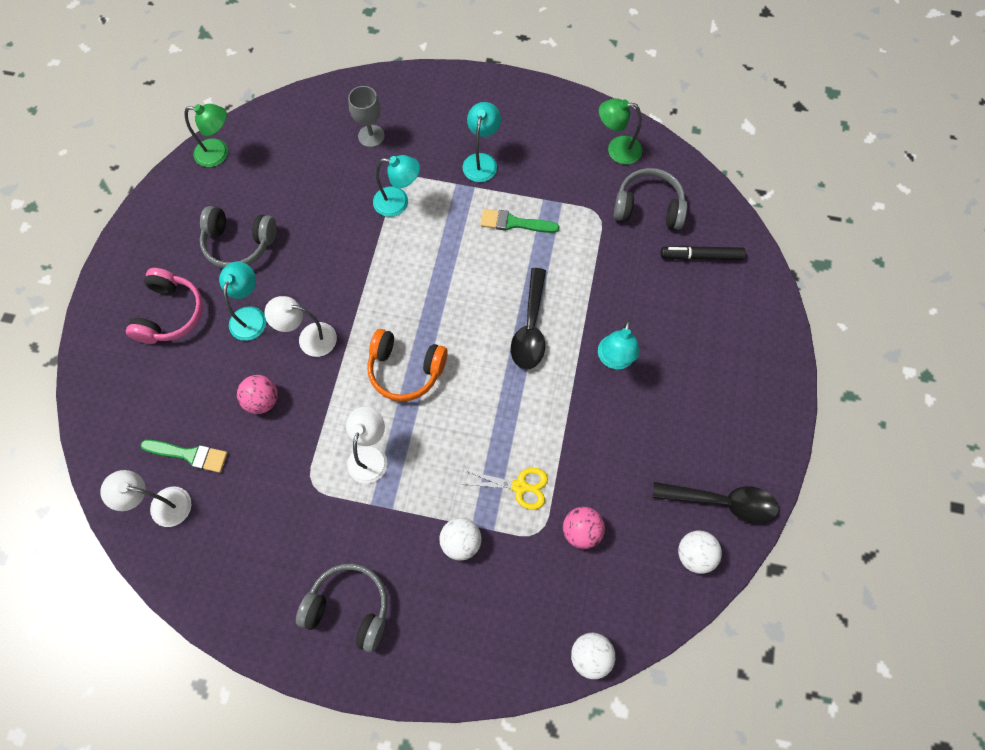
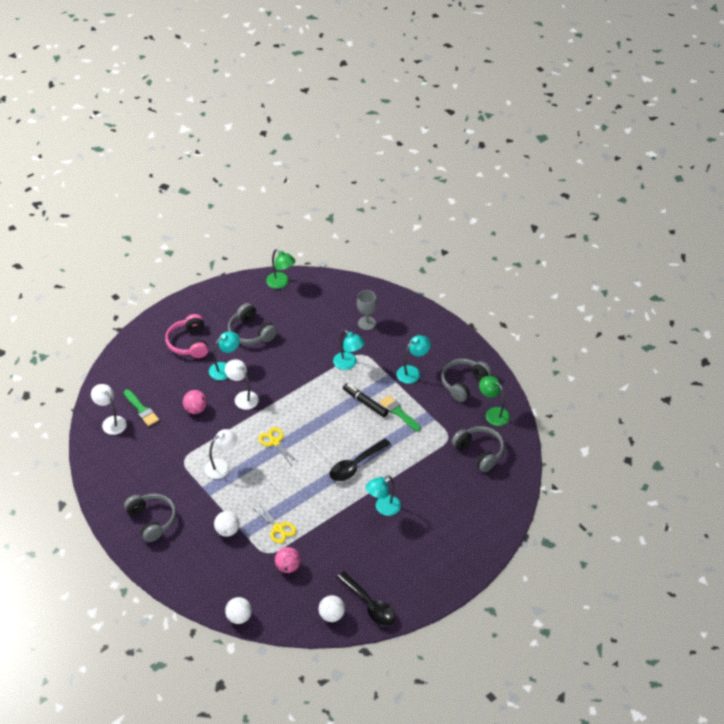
camera: 40 degrees right, 20 degrees down
(170, 314) = (189, 343): pink headphones -> pink headphones turned 120 degrees clockwise
(405, 370) = (275, 442): orange headphones -> yellow scissors
(550, 136) = (463, 383): none -> grey headphones
(701, 256) = (483, 494): black marker -> black marker (365, 403)

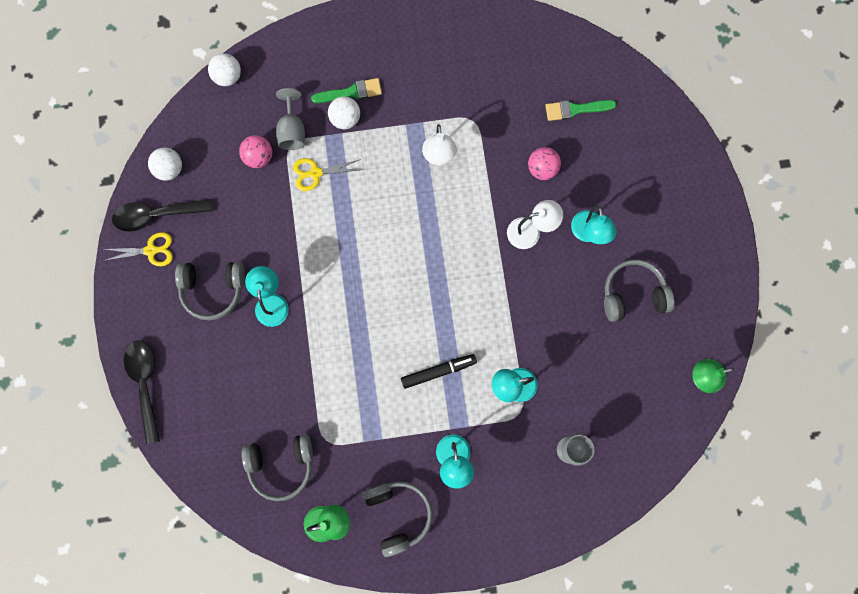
camera: 120 degrees right, 30 degrees up
(111, 422) = (575, 68): white lamp -> none
(152, 520) = (407, 49): grey headphones -> grey headphones (213, 289)
(189, 343) = (654, 212): pink headphones -> none
(256, 557) = (292, 131): none -> grey goblet
(275, 442) = (440, 233): yellow scissors -> yellow scissors (151, 250)
(355, 465) = (350, 306): black spoon -> black spoon (145, 384)
(398, 412) = (399, 403): green brush -> green brush (351, 92)

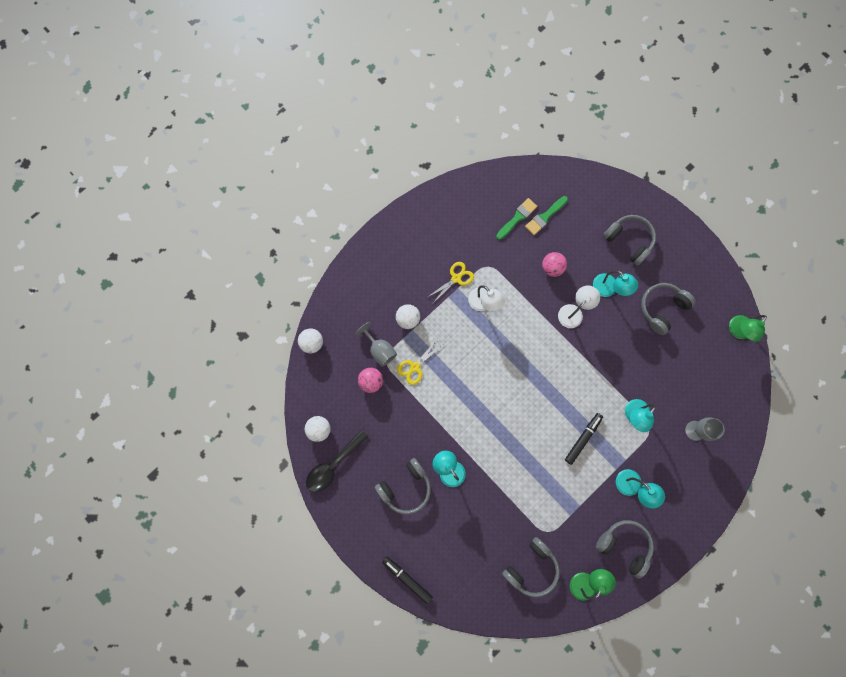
camera: 35 degrees left, 0 degrees up
(145, 384) = (407, 579): black spoon -> black marker
(151, 250) = (347, 490): yellow scissors -> yellow scissors (456, 278)
(351, 92) = (399, 299): green brush -> green brush (517, 218)
(651, 197) = (629, 241): none -> grey headphones

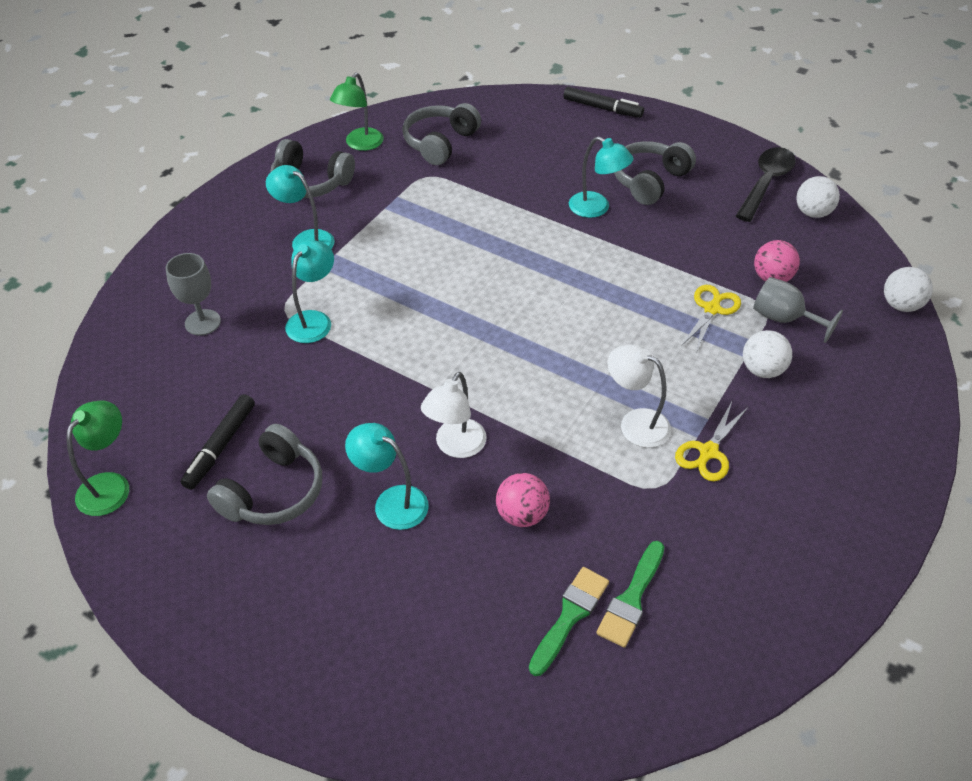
camera: 165 degrees right, 30 degrees down
(582, 439) = (397, 277): black marker -> black marker (221, 446)
(629, 241) = (362, 610): grey headphones -> none

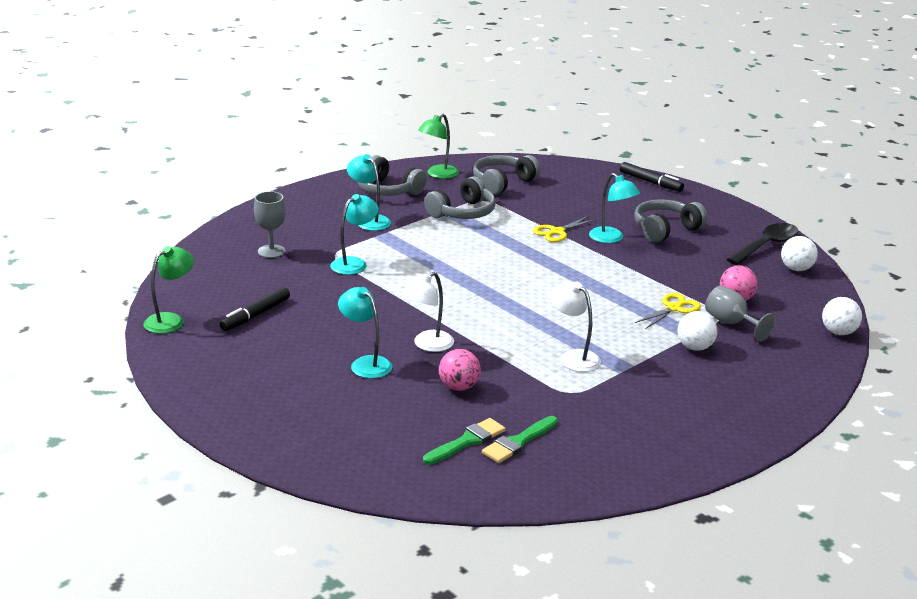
camera: 15 degrees right, 20 degrees down
(273, 491) = (283, 343): grey headphones -> grey headphones (462, 213)
(708, 452) = (623, 382): yellow scissors -> yellow scissors (557, 232)

